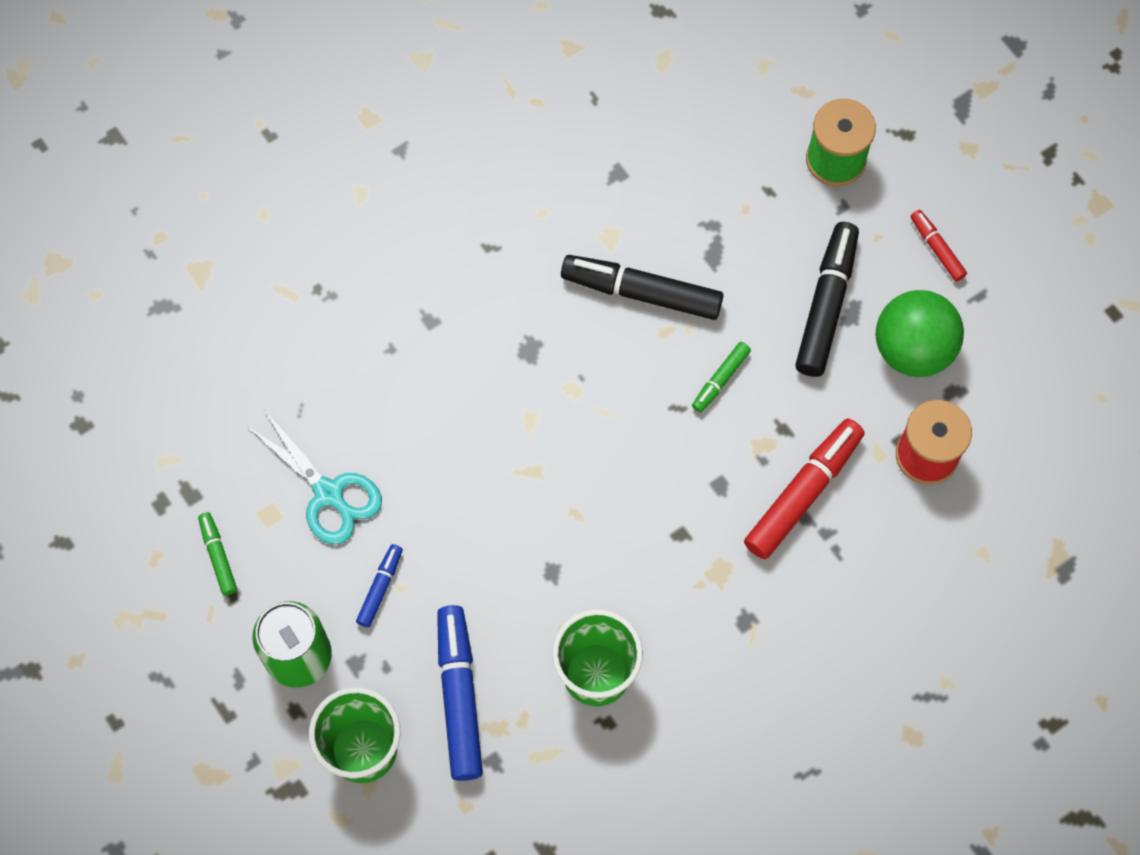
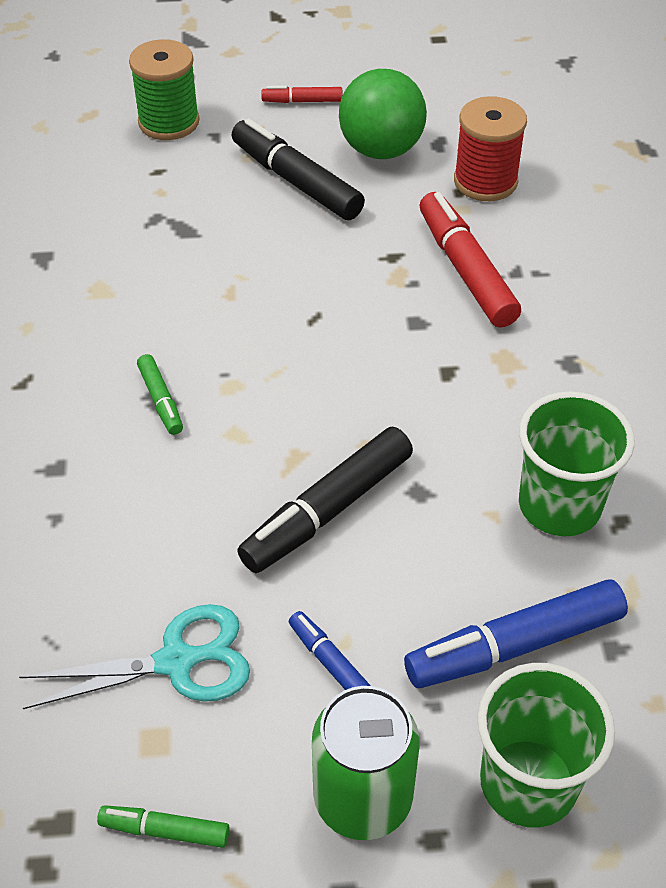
camera: 60 degrees left, 20 degrees down
(459, 696) = (514, 645): blue marker -> blue marker turned 45 degrees counterclockwise
(641, 292) = (176, 292): black marker -> black marker (327, 510)
(720, 380) = (310, 276): green marker -> green marker (161, 400)

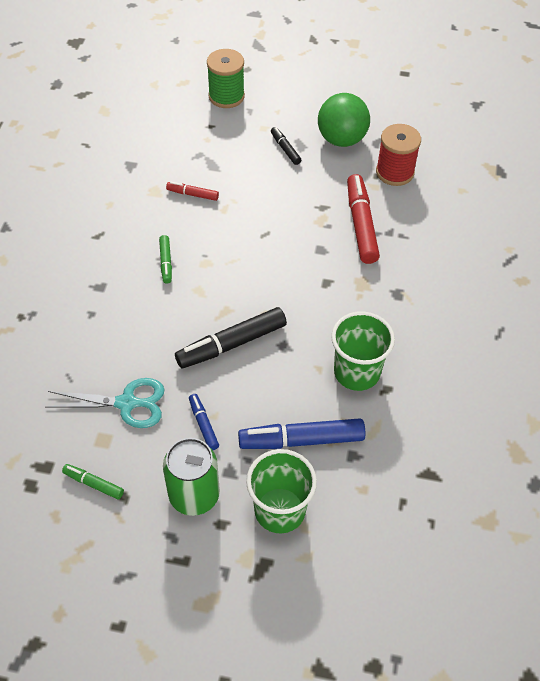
camera: 15 degrees right, 5 degrees up
(296, 181) = (285, 149): black marker -> black marker, size x0.51
(302, 101) = (307, 98): red marker -> red marker (192, 194)

